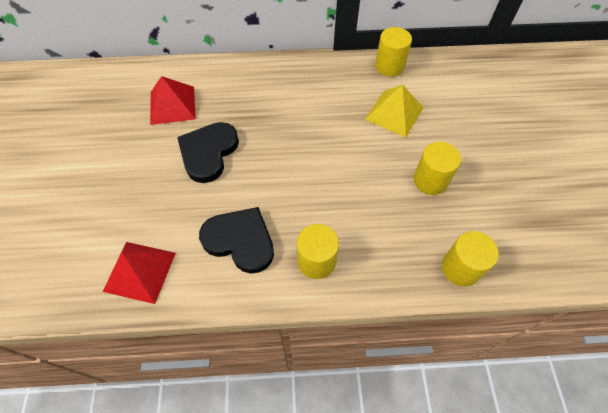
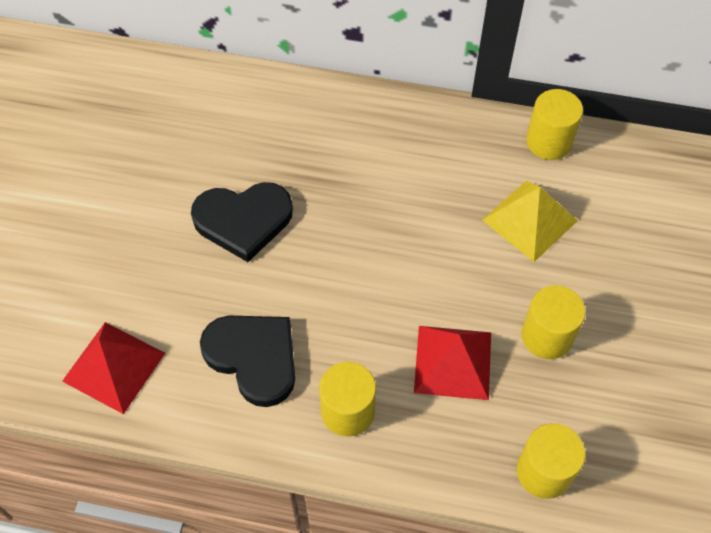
camera: 15 degrees right, 0 degrees up
(172, 105) = (211, 135): red pyramid -> red pyramid (453, 362)
(208, 153) = (243, 220): black heart -> black heart turned 135 degrees counterclockwise

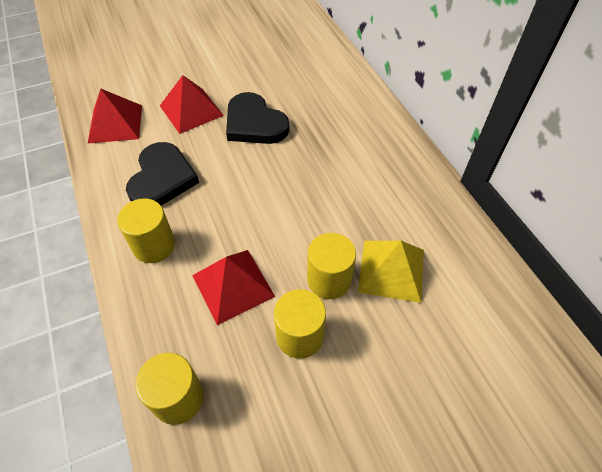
camera: 55 degrees right, 5 degrees down
(163, 273) = (191, 110): none -> red pyramid
(549, 142) = (471, 246): yellow cylinder -> yellow cylinder (329, 280)

